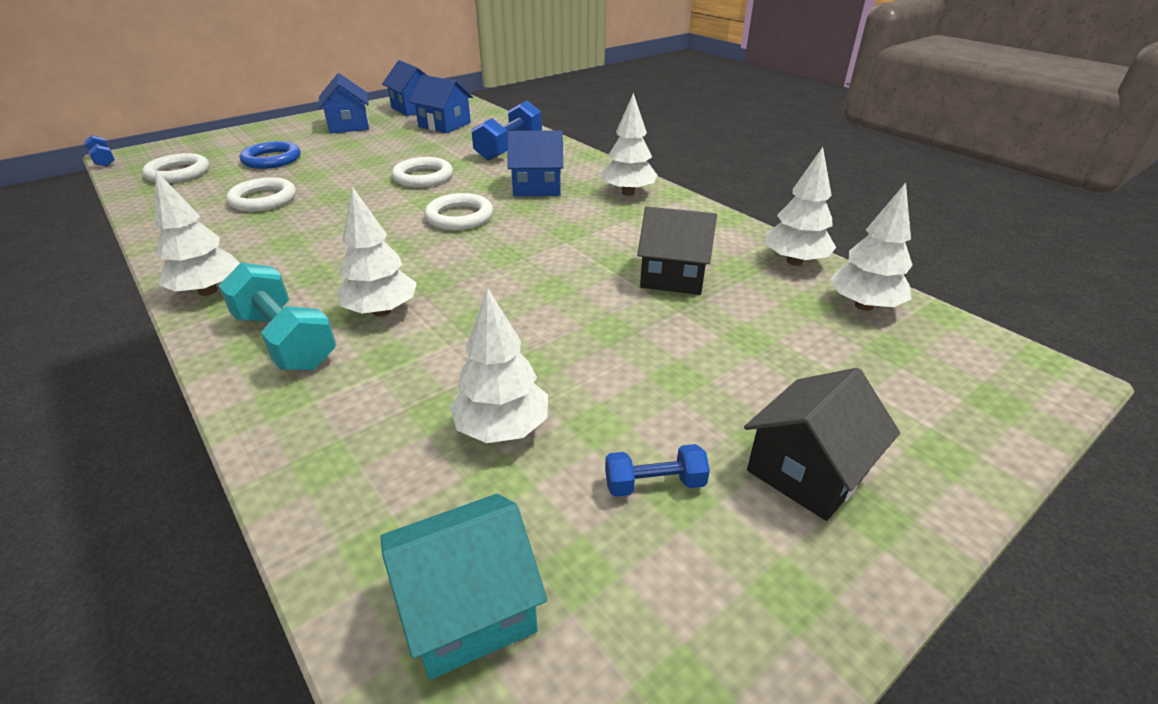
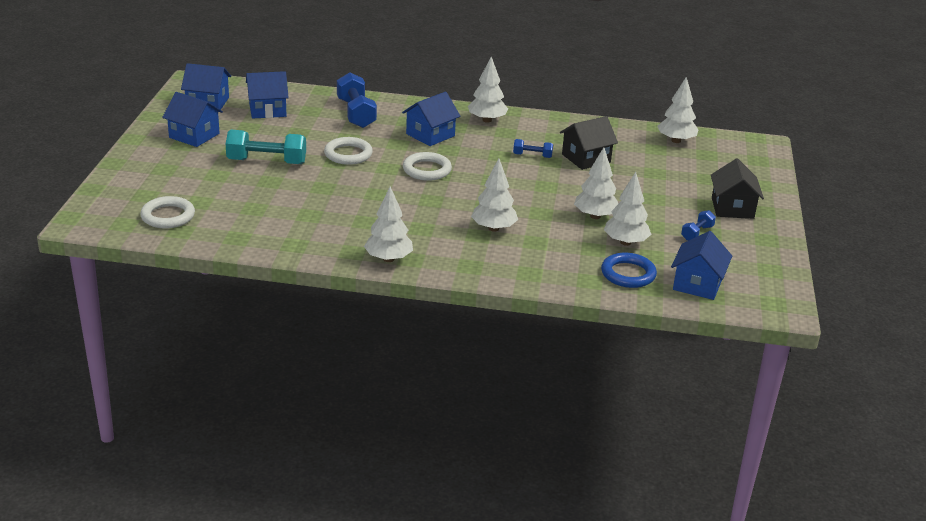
camera: 45 degrees left, 5 degrees down
(104, 160) = (74, 232): blue dumbbell -> blue dumbbell (532, 156)
(263, 199) = (283, 207): white ring -> none
(272, 159) = (210, 181): blue ring -> blue ring (628, 274)
(285, 340) = (479, 257): turquoise dumbbell -> turquoise dumbbell (266, 161)
(468, 607) = (697, 284): turquoise house -> blue house
(794, 261) = (623, 130): white tree -> white tree (595, 216)

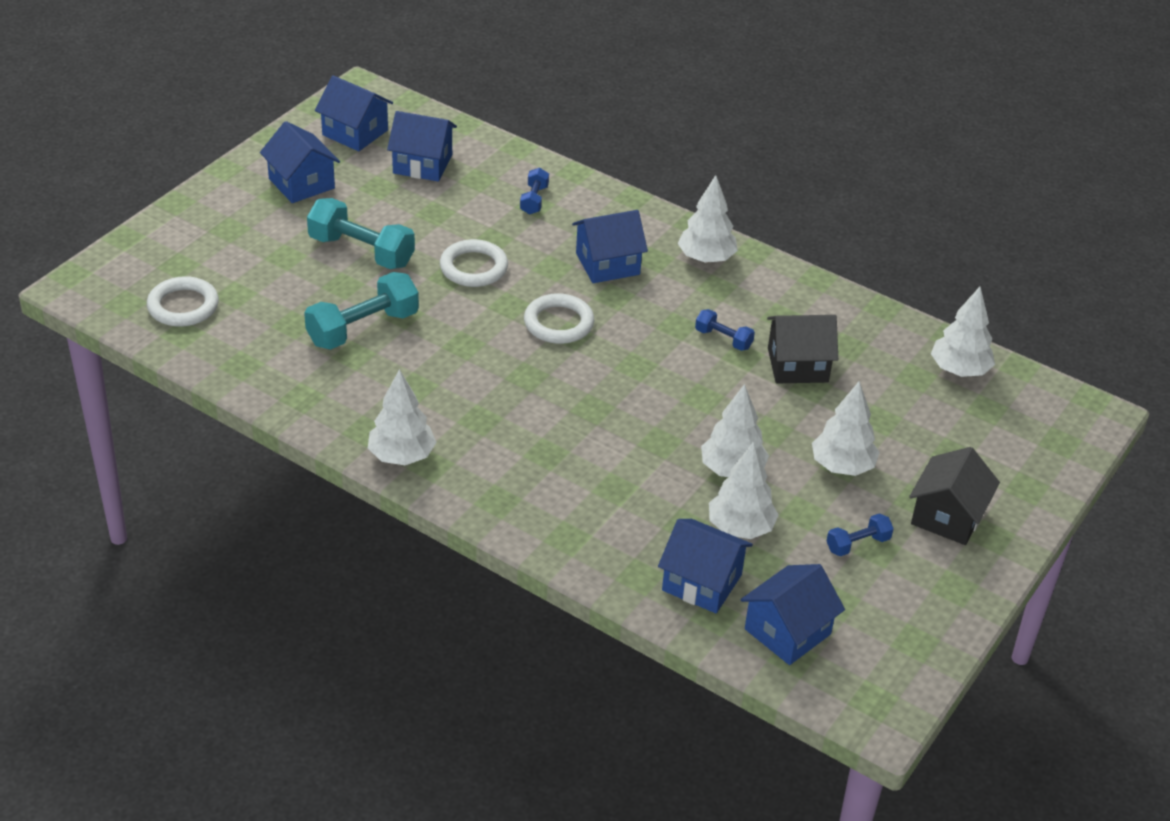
camera: 25 degrees right, 10 degrees up
(303, 200) = (363, 328): none -> turquoise dumbbell
(356, 113) = (534, 200): blue dumbbell -> blue dumbbell, size x0.52
(493, 228) = (575, 448): white tree -> white tree (842, 466)
(628, 274) = (702, 582): blue ring -> blue house

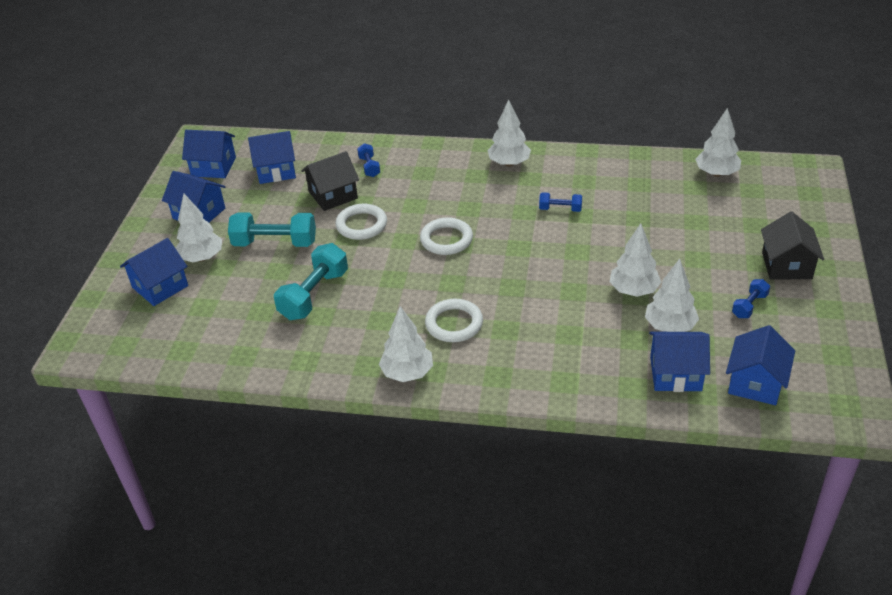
camera: 20 degrees left, 0 degrees up
(183, 306) = (169, 330): white ring -> white ring (454, 324)
(607, 264) = (449, 189): blue house -> blue house (160, 286)
(797, 365) = (619, 207): black house -> black house (333, 195)
(842, 466) = (698, 260): white tree -> white tree (202, 257)

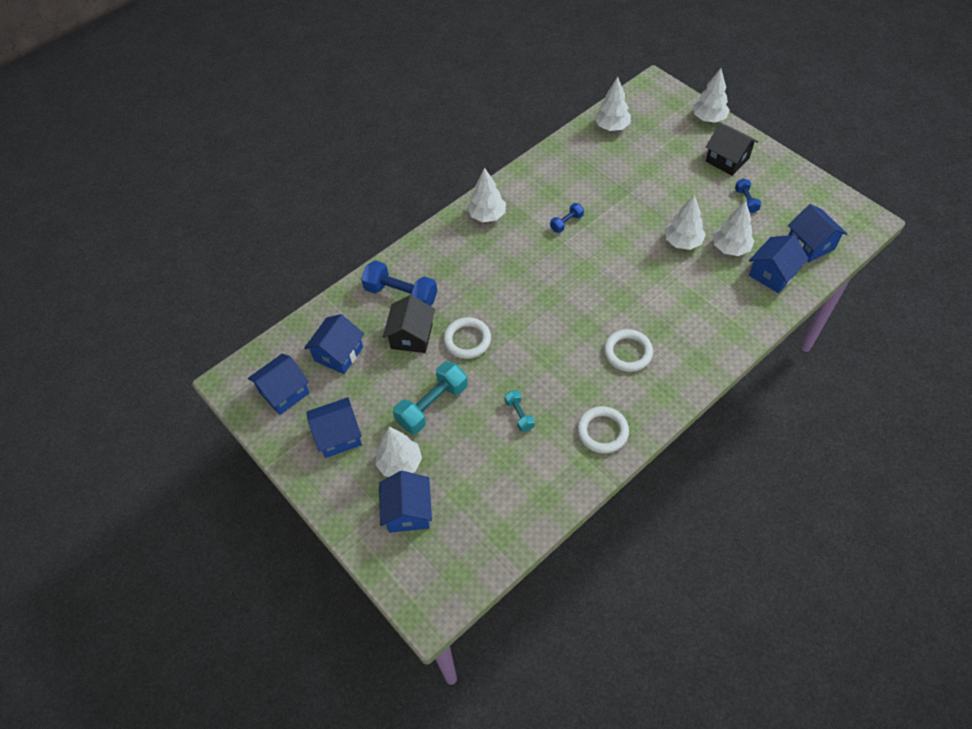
camera: 50 degrees left, 15 degrees up
(314, 295) = (519, 415): turquoise dumbbell -> turquoise dumbbell, size x0.52
(369, 167) = (401, 294): blue dumbbell -> blue dumbbell, size x1.91
(407, 373) = (653, 408): white tree -> white tree (708, 118)
(446, 239) = (535, 302): white ring -> white ring (602, 431)

